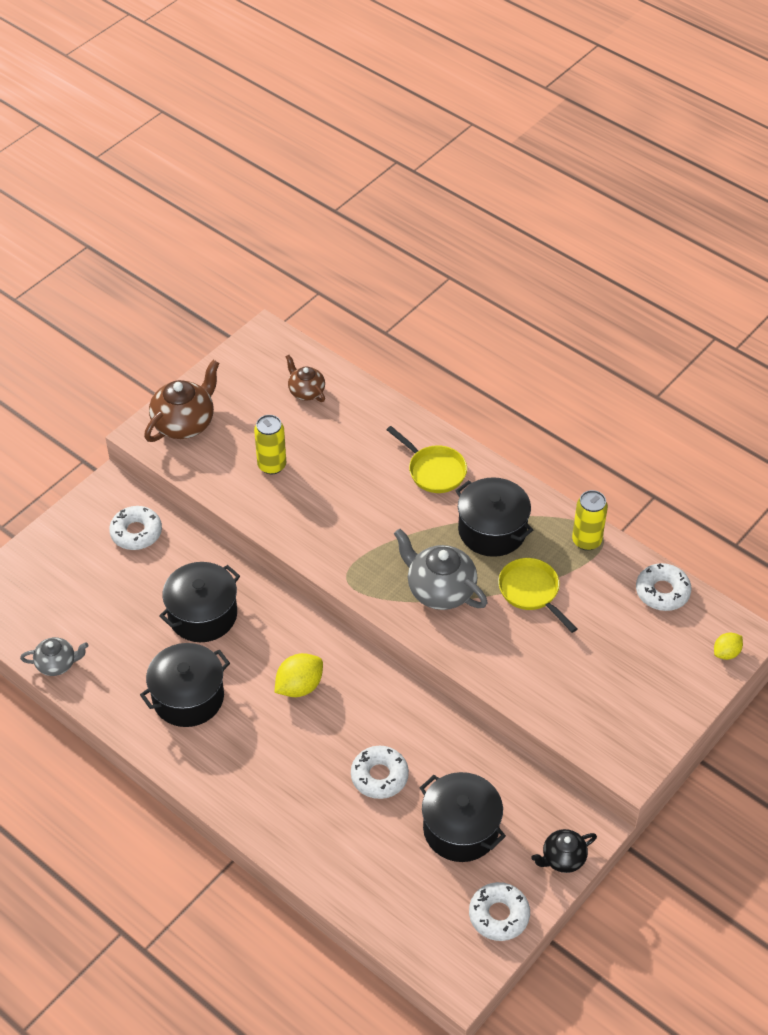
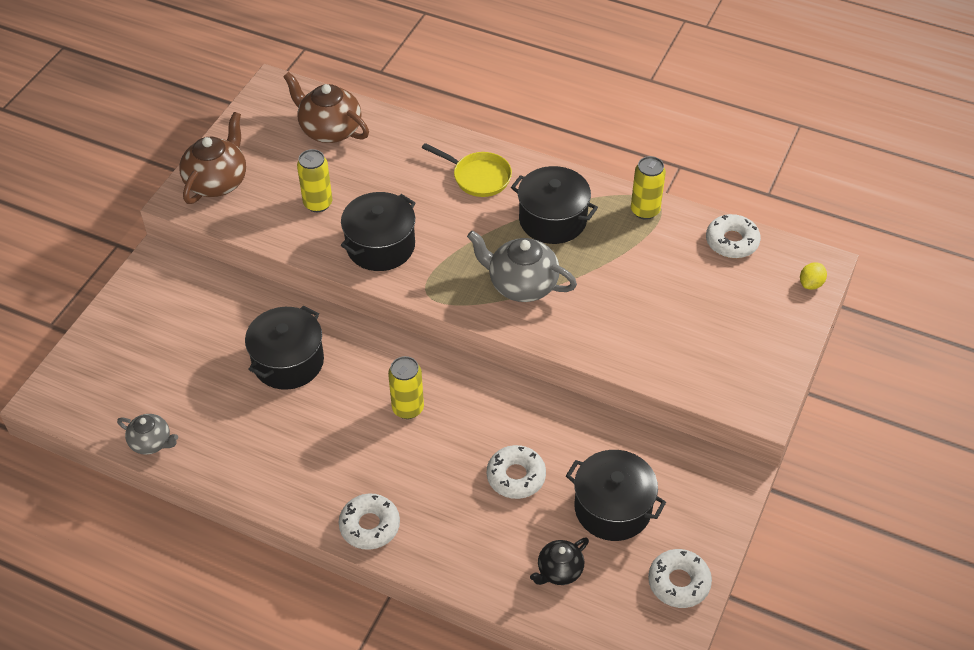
camera: 15 degrees left, 0 degrees up
(57, 664) = (151, 442): grey teapot -> grey teapot turned 45 degrees clockwise
(136, 532) = (196, 298): white donut -> white donut (369, 526)
(188, 697) = (298, 444): black pot -> black pot (380, 246)
(299, 686) = (408, 408): yellow lemon -> yellow can
(306, 391) = (329, 130): brown teapot -> brown teapot, size x1.69
(531, 592) = (609, 267): yellow pan -> none
(562, 858) = (720, 512): black teapot -> black teapot (559, 571)

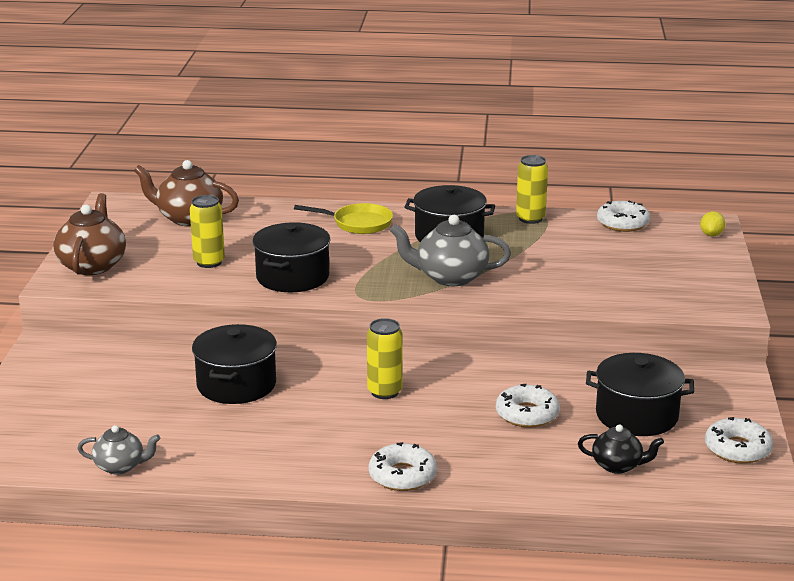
camera: 20 degrees left, 25 degrees down
(559, 571) = (618, 466): black teapot -> black teapot turned 105 degrees counterclockwise

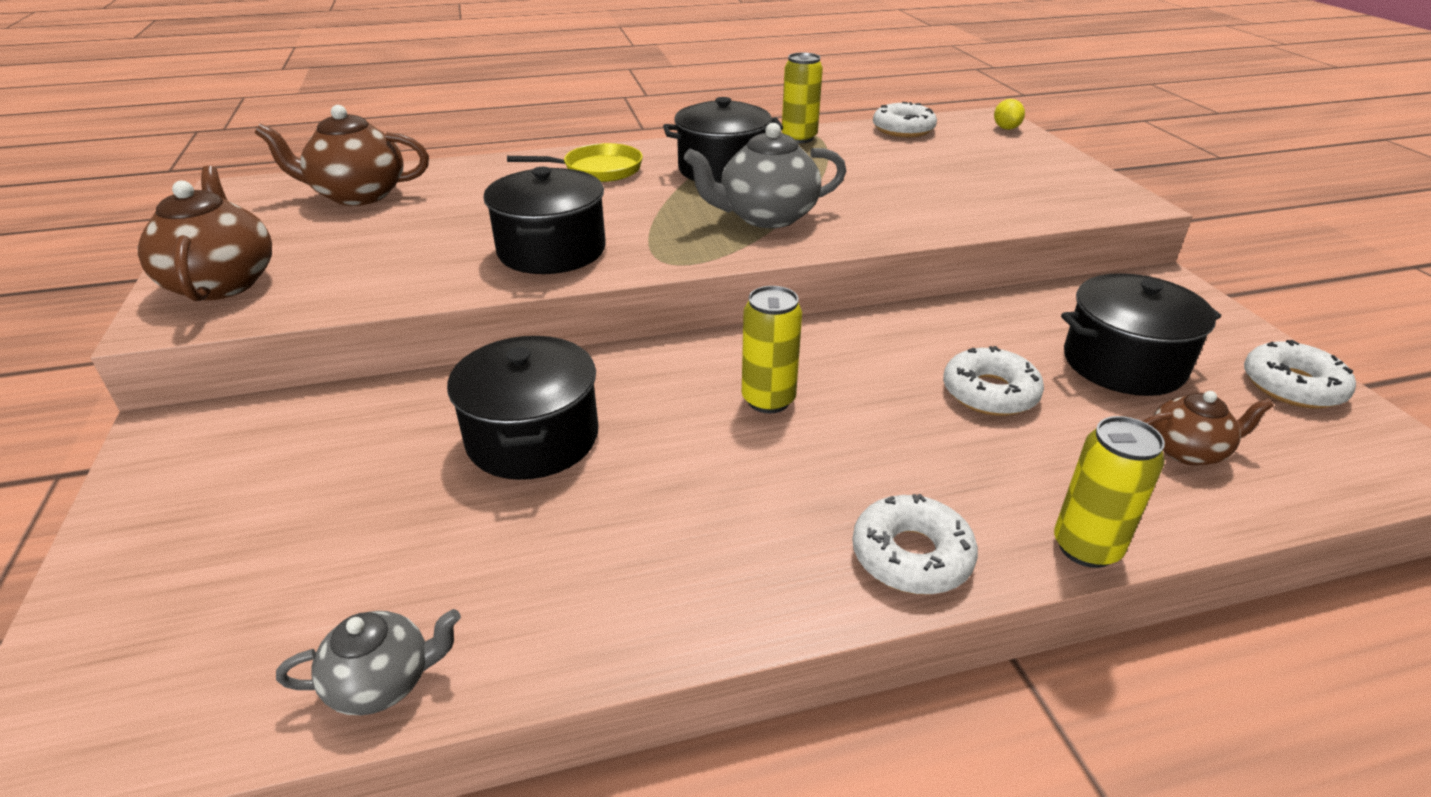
camera: 20 degrees left, 10 degrees up
(209, 262) = (414, 249): yellow can -> yellow can (1086, 547)
(618, 466) = (1187, 451): black teapot -> brown teapot

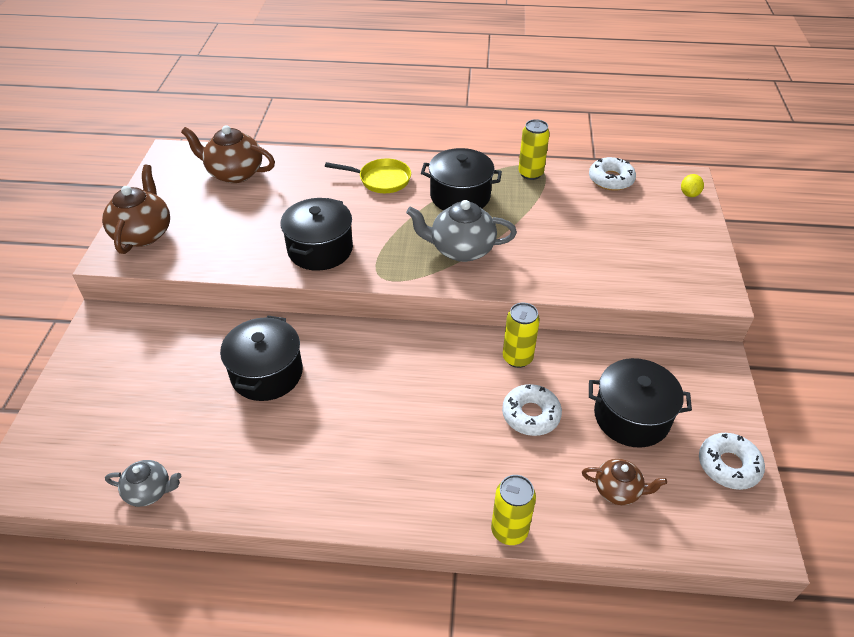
camera: 20 degrees right, 10 degrees up
(768, 400) = (401, 383): yellow can -> yellow can (517, 358)
(911, 556) = (415, 505): white donut -> none

